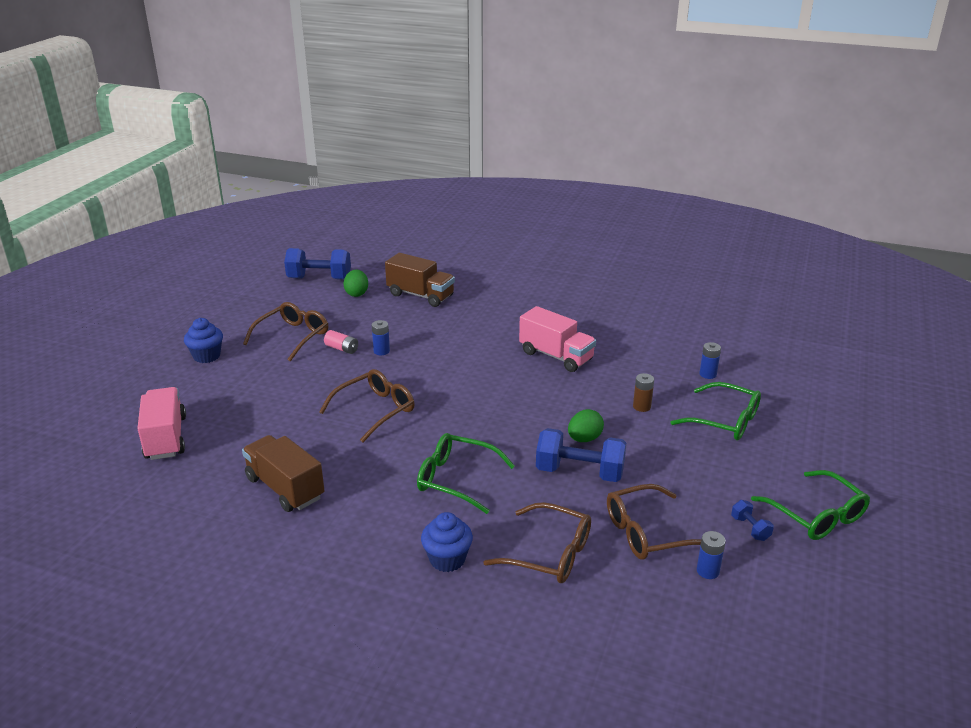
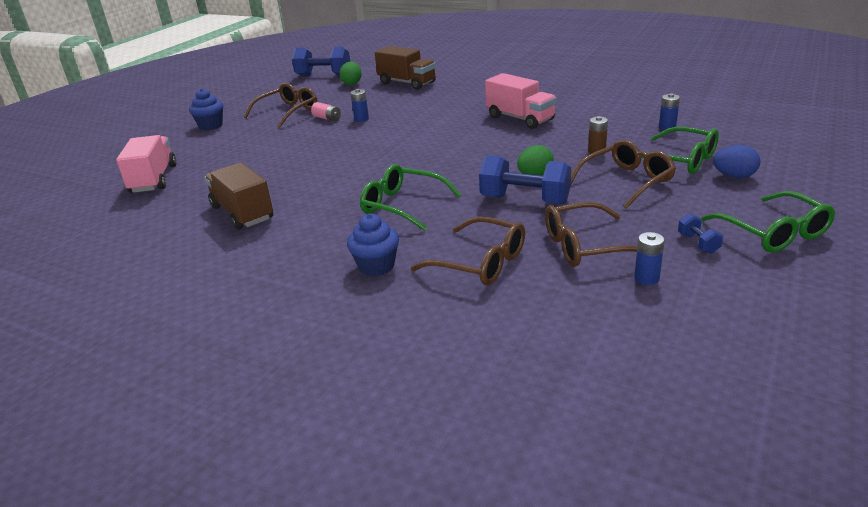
camera: 10 degrees right, 0 degrees up
(375, 411) = (342, 158): brown glasses -> brown glasses (626, 182)
(777, 443) = (734, 176): none -> blue egg

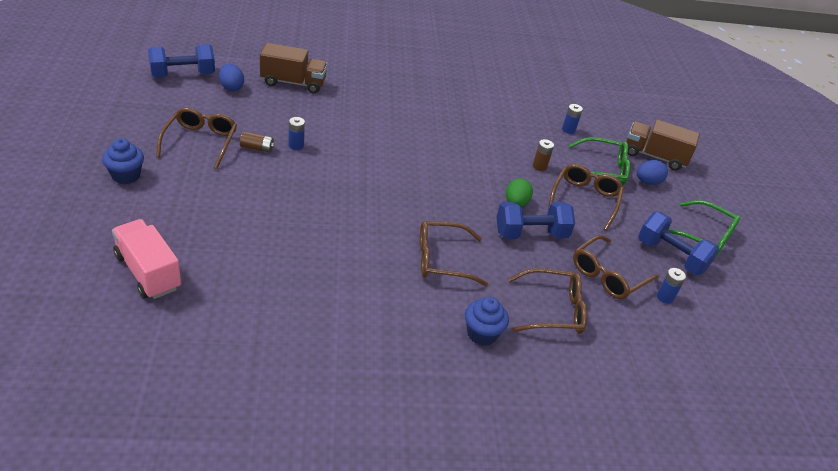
camera: 40 degrees left, 10 degrees up
(242, 213) = (302, 300): brown truck -> brown truck (654, 156)
(327, 118) = (257, 148): pink battery -> brown battery
(352, 83) = (231, 87): green egg -> blue egg
(403, 206) = (442, 260): green glasses -> brown glasses
(520, 118) = (447, 129): pink truck -> none
(698, 243) = (671, 256): blue dumbbell -> blue dumbbell, size x2.15

